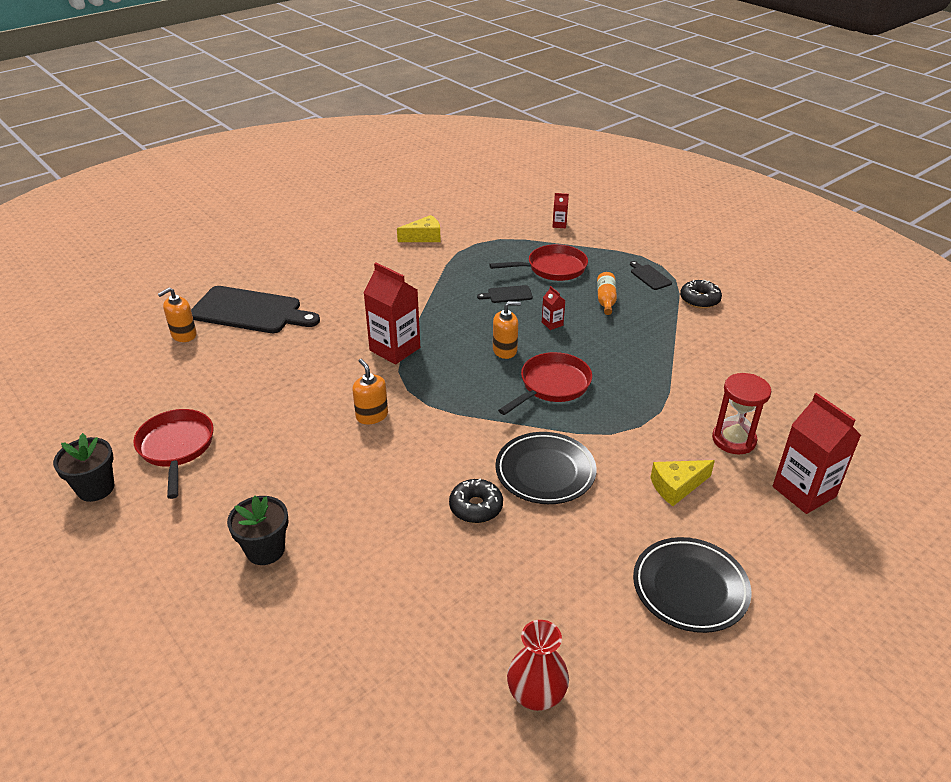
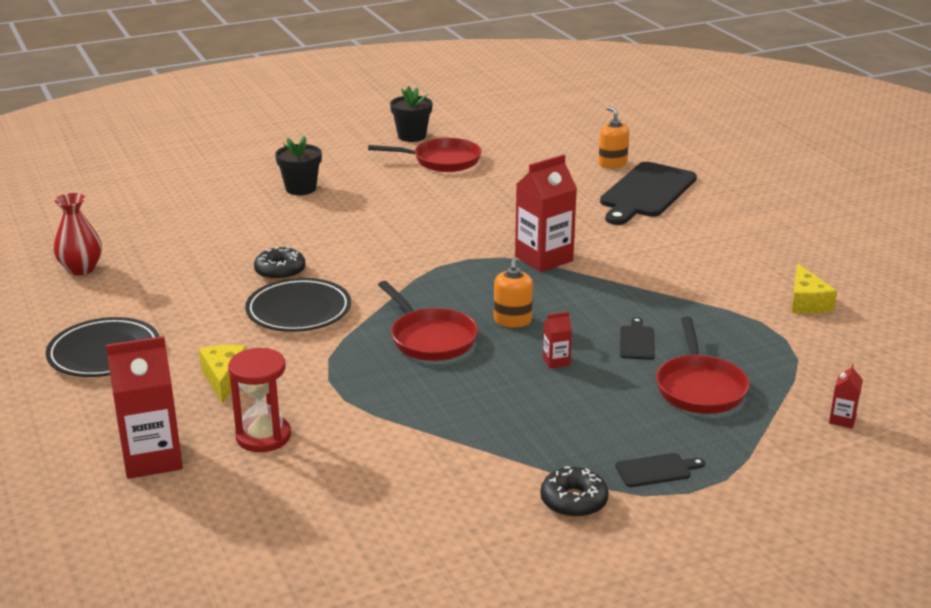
camera: 105 degrees right, 10 degrees down
(372, 415) = (437, 238): orange soap dispenser -> none
(606, 300) = (600, 414): orange bottle -> none

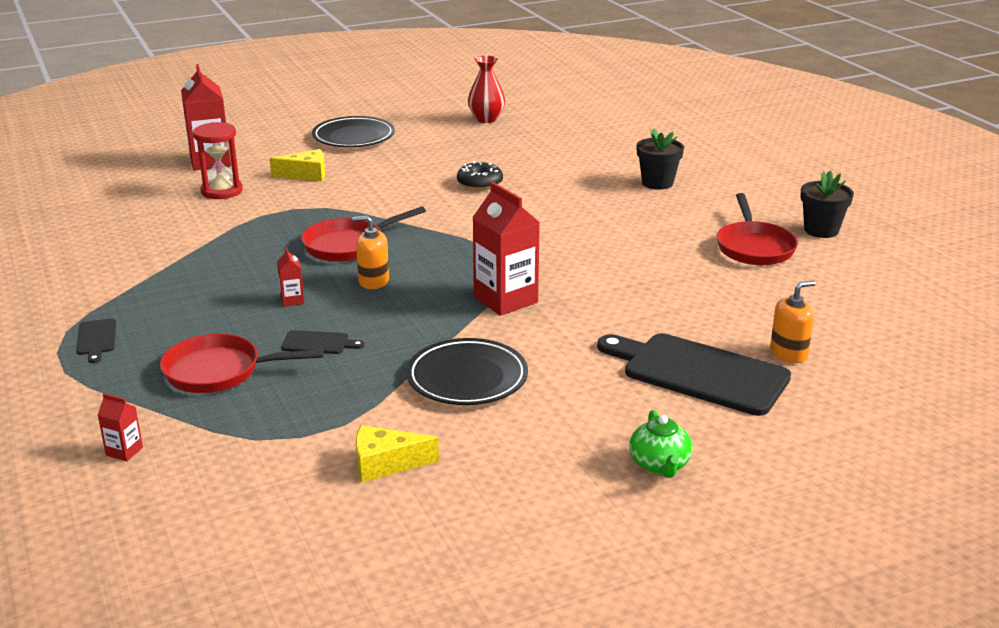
camera: 90 degrees right, 0 degrees up
(299, 311) = (407, 193): black plate -> black plate (467, 378)
(573, 501) = (76, 301): black donut -> none
(766, 211) = (660, 465): none -> green teapot

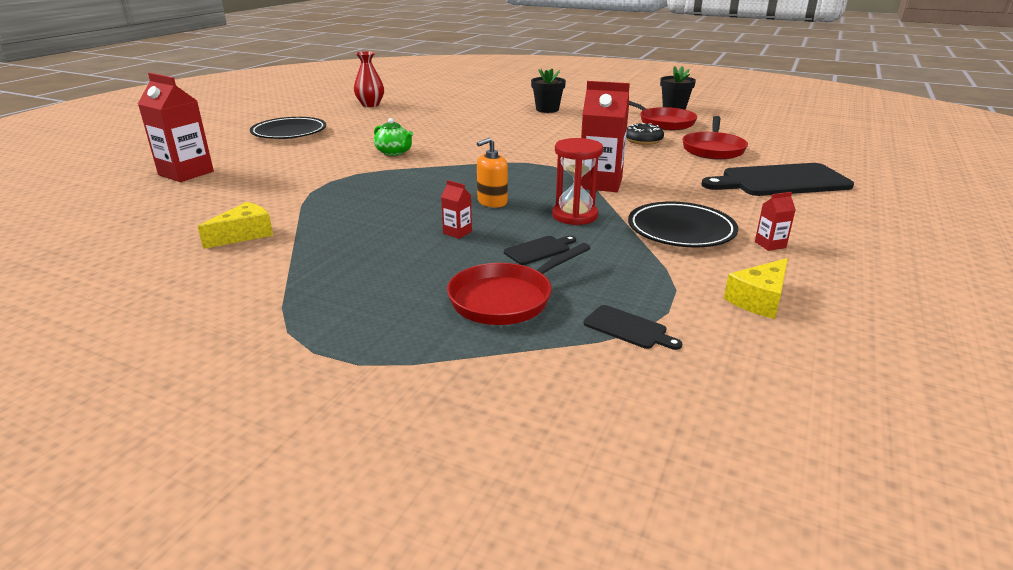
camera: 40 degrees left, 0 degrees up
(96, 339) = (336, 324): black cutting board -> black cutting board (628, 328)
(124, 451) = (561, 396): red carton -> red carton (770, 245)
(222, 191) = (239, 187): red hourglass -> red hourglass (574, 216)
(306, 174) = (296, 160): yellow cheese -> yellow cheese (244, 234)
(348, 245) = (425, 188): red pan -> red pan (713, 149)
(480, 183) = (441, 134): black donut -> black donut (643, 140)
(660, 465) = (877, 229): green teapot -> green teapot (394, 152)
(788, 353) = (792, 159): orange soap dispenser -> none

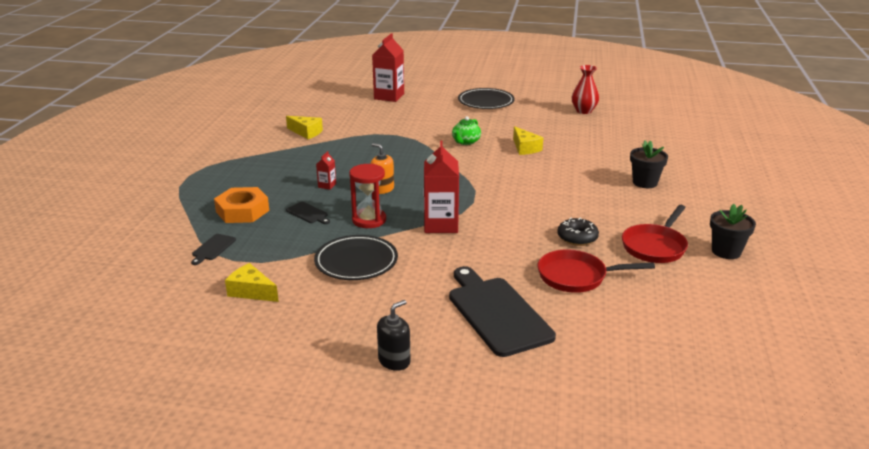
camera: 75 degrees right, 0 degrees up
(437, 133) = (525, 148): none -> yellow cheese
(506, 299) = (242, 211): red pan -> orange nut
(770, 245) = (341, 300): red carton -> none
(882, 228) = (394, 361): none -> black soap dispenser

